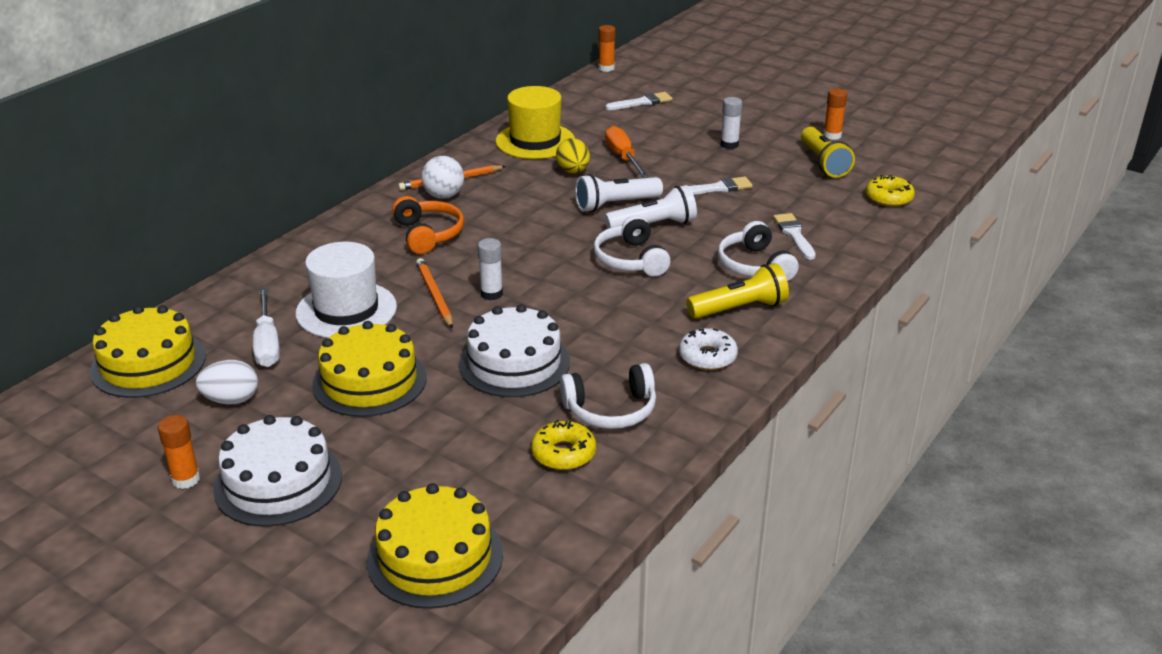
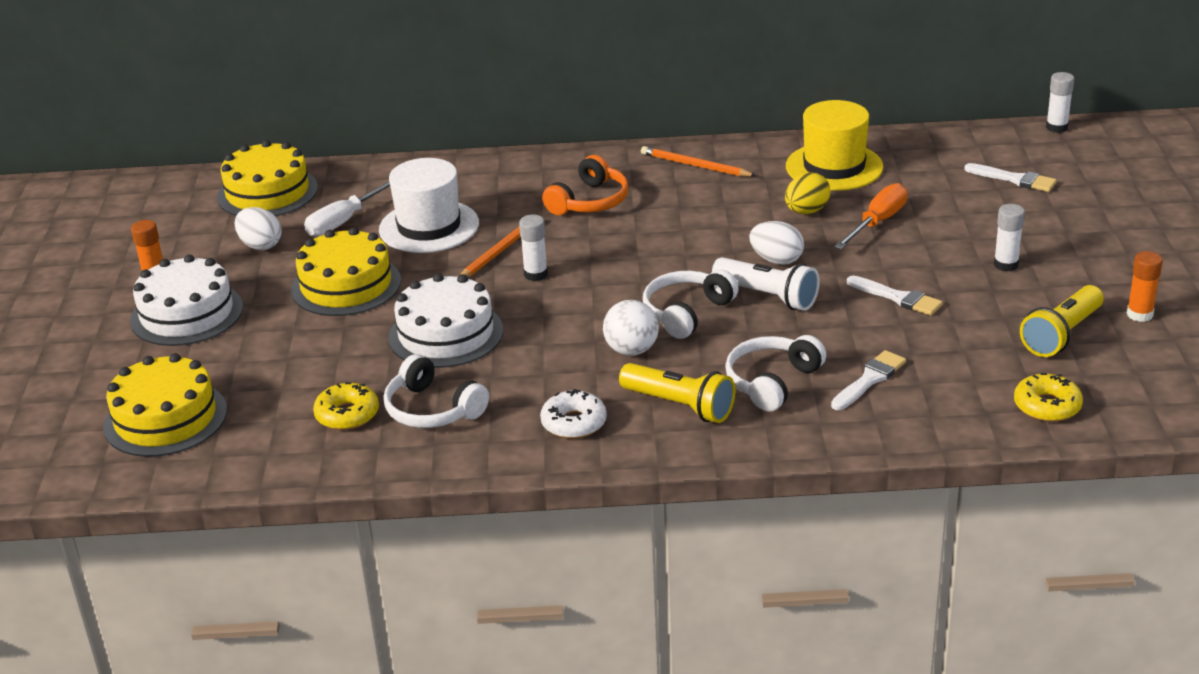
camera: 55 degrees right, 0 degrees up
(444, 196) = (664, 176): white ball -> white ball (631, 350)
(606, 68) = (1056, 127): orange glue stick -> white glue stick
(615, 205) = (776, 260): white flashlight -> white egg

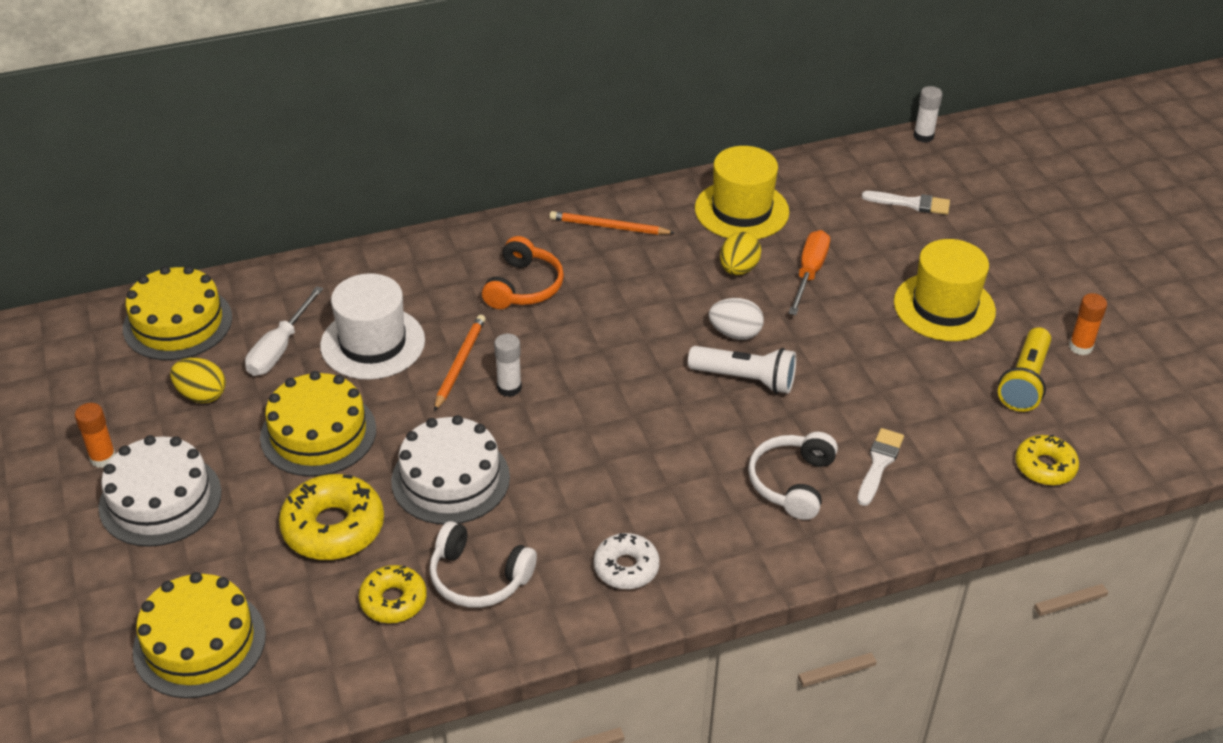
camera: 20 degrees left, 10 degrees up
(260, 245) = (201, 395): white egg -> yellow egg
(323, 354) = (333, 527): none -> yellow donut
(631, 350) = (644, 467): white ball -> none
(680, 406) = (719, 528): yellow flashlight -> none
(686, 312) = (677, 412): white headphones -> none
(898, 298) = (865, 361): white brush -> none
(1006, 265) = (944, 307): white glue stick -> yellow hat

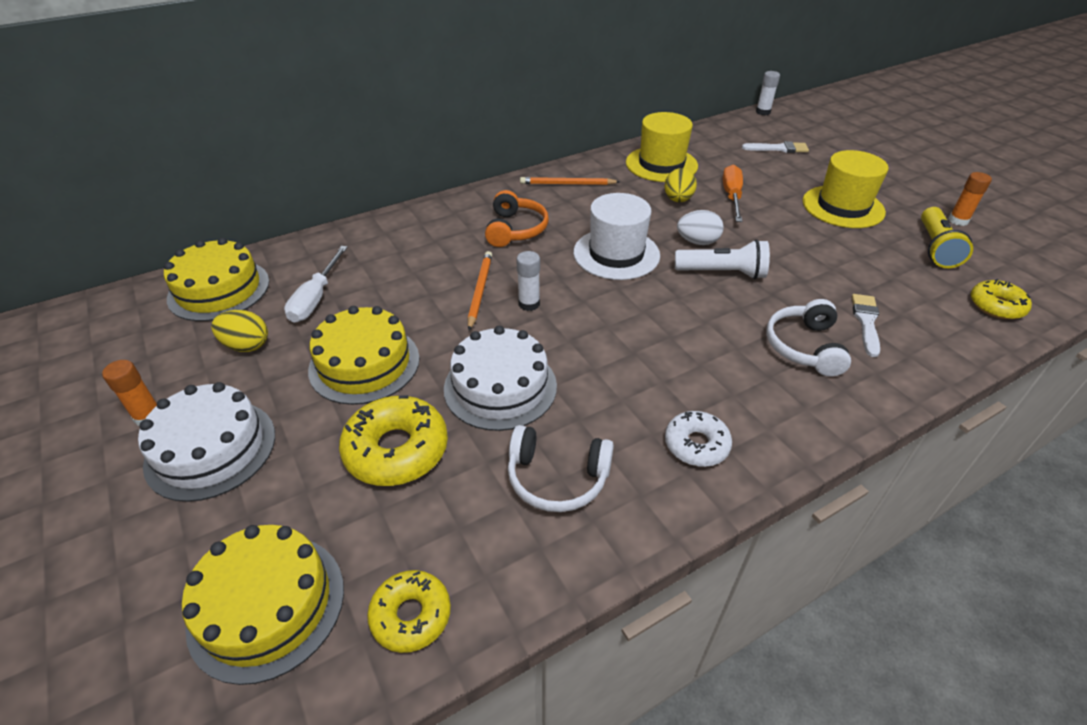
camera: 10 degrees left, 0 degrees up
(372, 343) = (399, 284): white hat -> white hat (616, 254)
(393, 600) = (476, 517): yellow donut -> yellow donut (411, 615)

